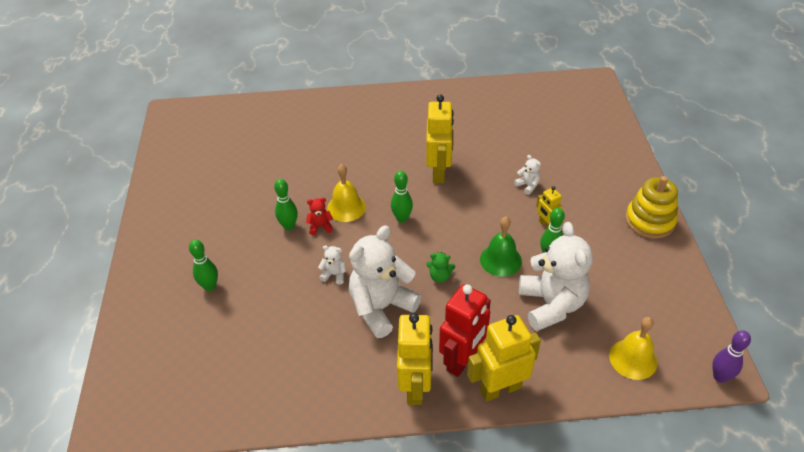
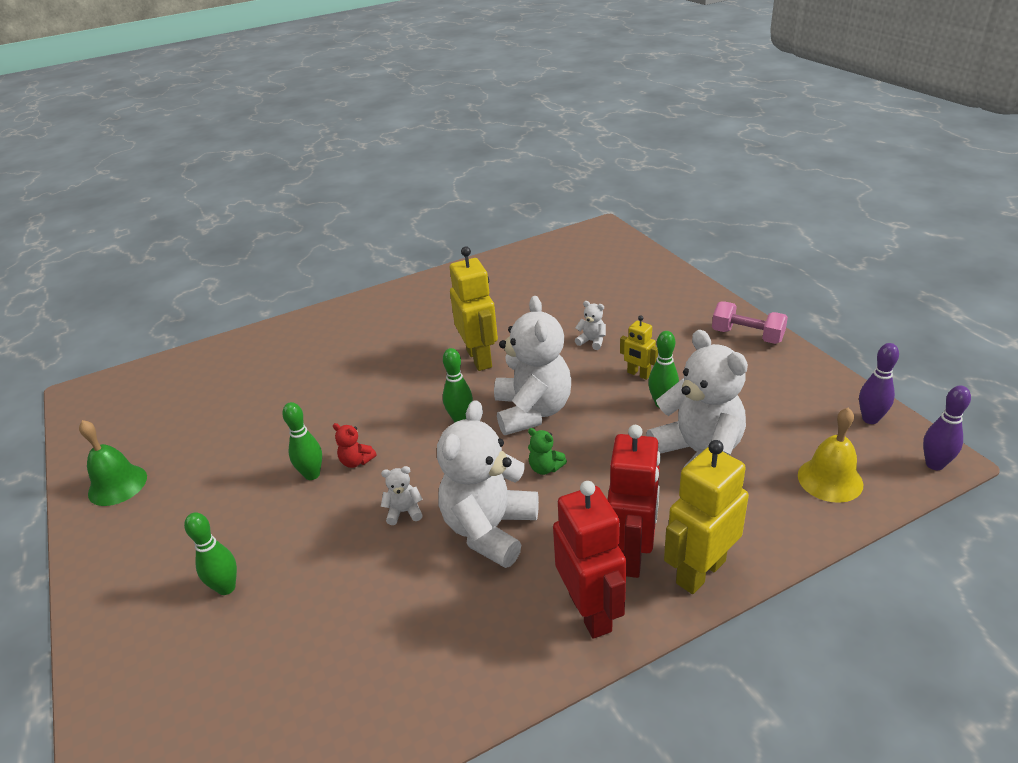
camera: 20 degrees left, 10 degrees down
(320, 226) = (356, 461): red teddy bear -> red teddy bear turned 120 degrees counterclockwise
(346, 207) = (381, 429): yellow bell -> none
(415, 387) = (590, 612): yellow robot -> red robot
(440, 276) = (545, 468): green teddy bear -> green teddy bear turned 45 degrees clockwise
(454, 229) = (532, 411): none -> white teddy bear
(500, 260) = (608, 426): green bell -> green bell (117, 485)
(649, 221) = (747, 336): yellow stacking toy -> pink dumbbell
(697, 324) = (870, 419): none -> purple bowling pin

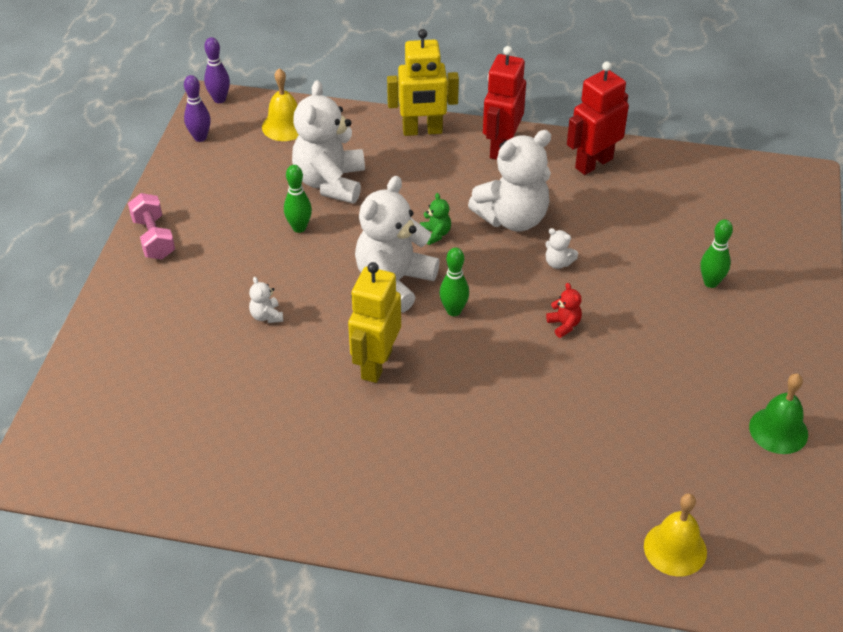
camera: 145 degrees left, 10 degrees up
(186, 376) = (675, 549): none -> yellow bell
(312, 474) = (606, 335): green bowling pin -> none
(632, 555) = (447, 157): red robot -> red robot (593, 163)
(638, 374) = (279, 261): yellow robot -> none

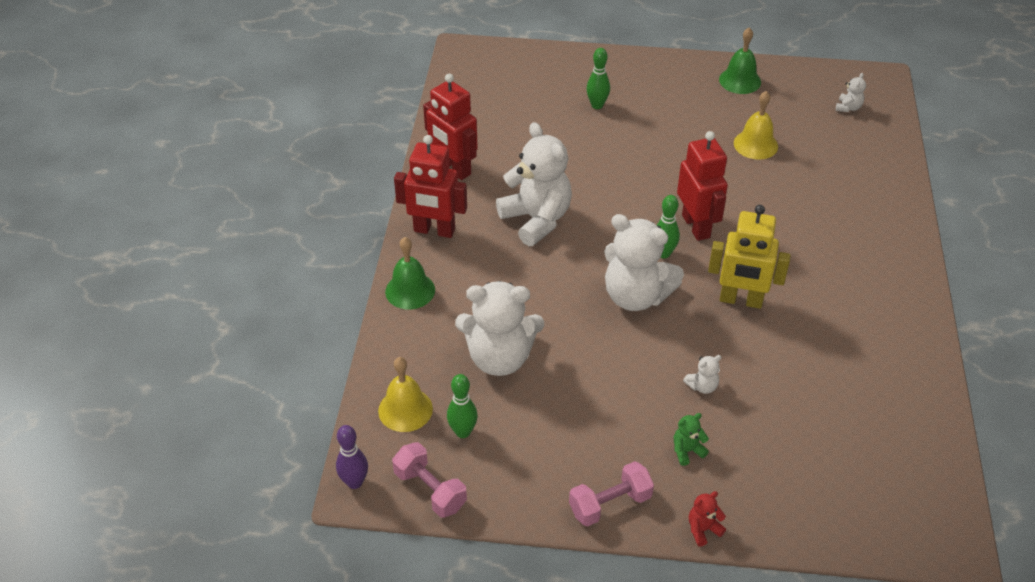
camera: 95 degrees left, 0 degrees up
(200, 137) = (430, 490): purple bowling pin -> pink dumbbell
(299, 228) = (573, 376): green bowling pin -> green bowling pin (463, 432)
(422, 131) = (410, 290): yellow robot -> green bell
(435, 234) = (566, 271): green teddy bear -> green teddy bear (687, 451)
(494, 344) = (696, 226): none -> red robot
(558, 263) = (590, 190): white teddy bear -> white teddy bear (848, 107)
(564, 325) = (664, 186): red teddy bear -> red teddy bear (703, 529)
(675, 549) = (861, 131): yellow bell -> yellow bell (755, 144)

